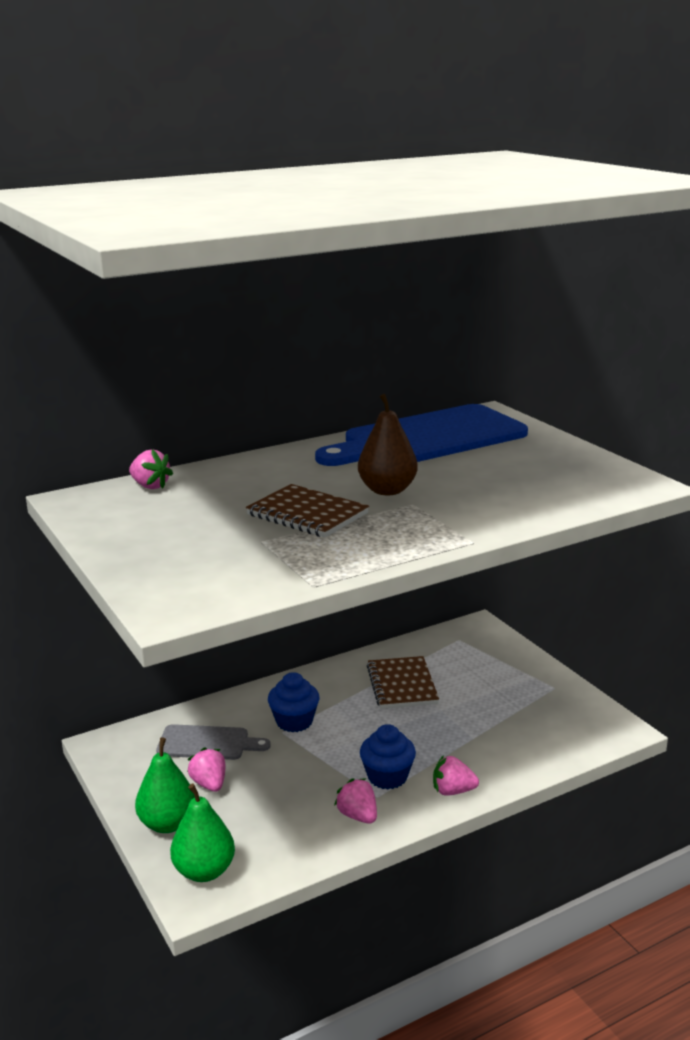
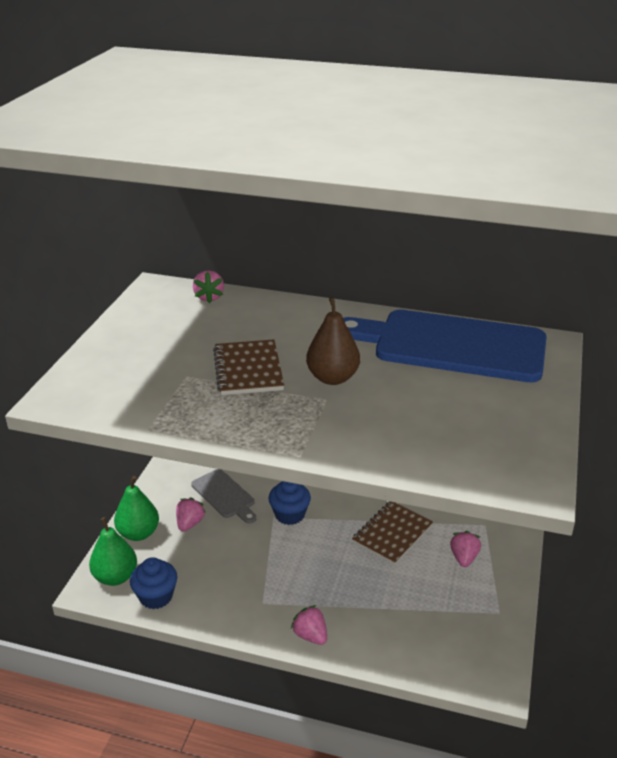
camera: 45 degrees right, 10 degrees up
(358, 816) = (233, 607): pink strawberry -> pink strawberry (464, 558)
(387, 777) = (287, 594): blue cupcake -> blue cupcake (156, 596)

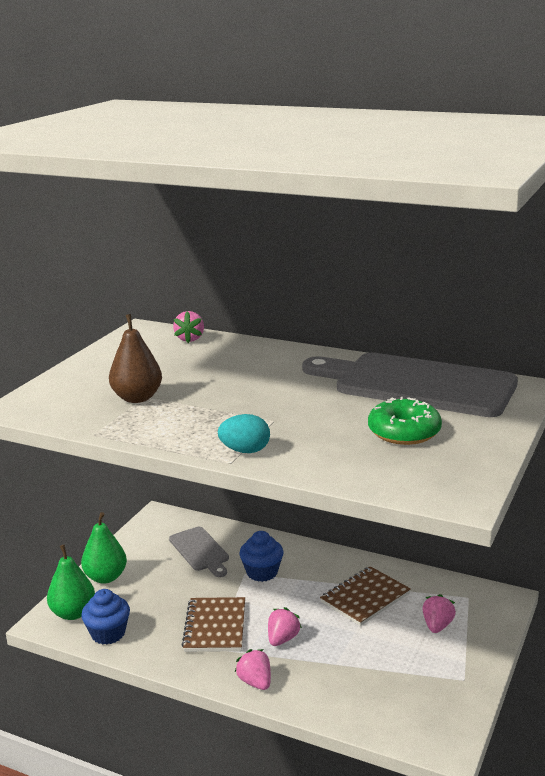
camera: 10 degrees right, 10 degrees down
(190, 523) = (158, 573): pink strawberry -> pink strawberry (282, 639)
(248, 370) = (206, 394): brown notebook -> brown notebook (215, 627)
(310, 440) = (245, 451): none -> turquoise egg
(332, 378) = (286, 404): brown pear -> brown pear (137, 398)
(451, 345) = (416, 384): blue cutting board -> grey cutting board
(457, 406) = (404, 432): none -> green donut

